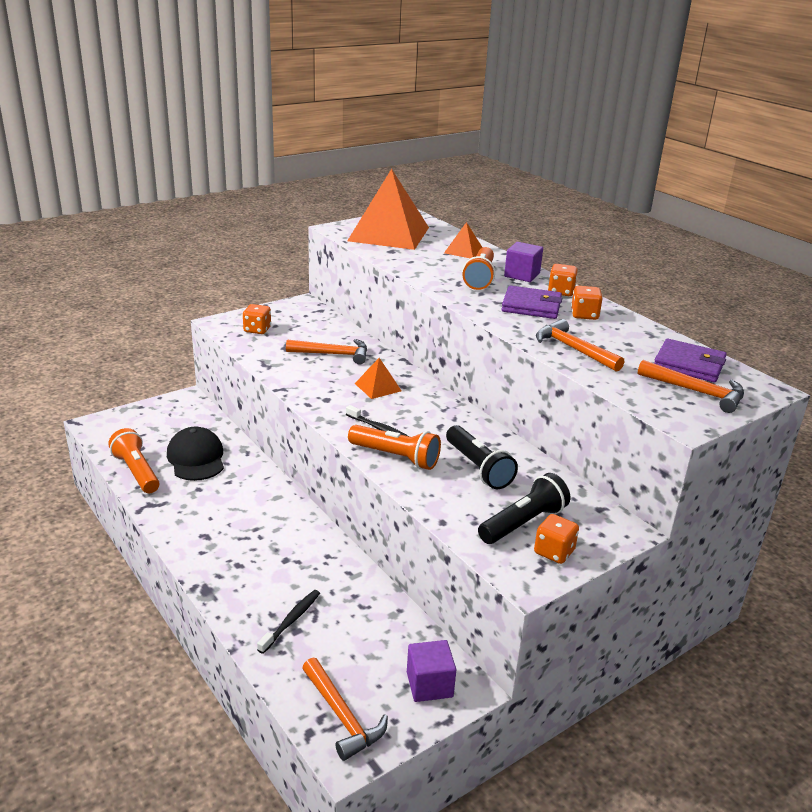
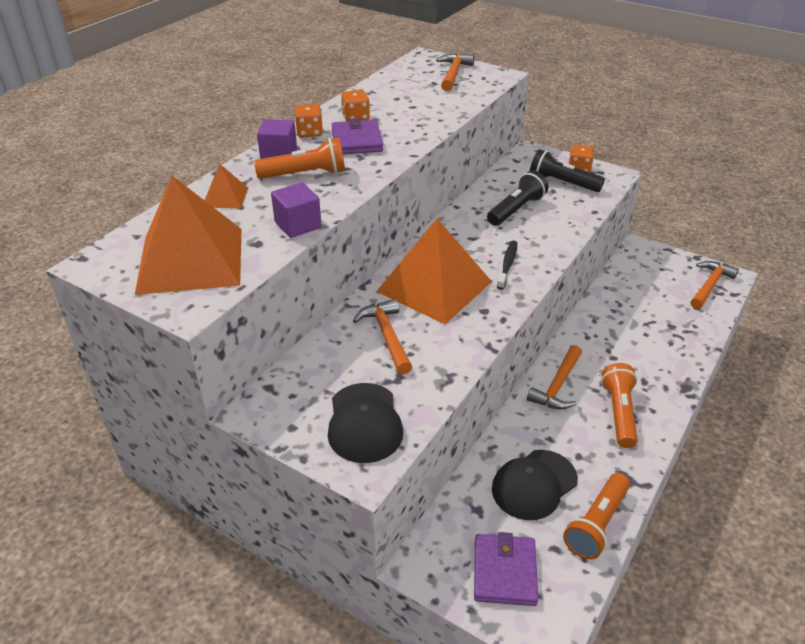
camera: 110 degrees left, 10 degrees up
(257, 330) = (364, 423): orange dice -> black cap
(291, 621) = (666, 331): black toothbrush -> none
(378, 387) = (434, 286): orange pyramid -> orange pyramid, size x2.26
(395, 457) = (540, 248): orange flashlight -> orange flashlight (619, 413)
(429, 684) = (652, 260): purple cube -> purple cube (298, 225)
(573, 349) = (429, 115): orange hammer -> orange hammer (557, 385)
(689, 364) = (412, 77): purple wallet -> purple wallet (504, 572)

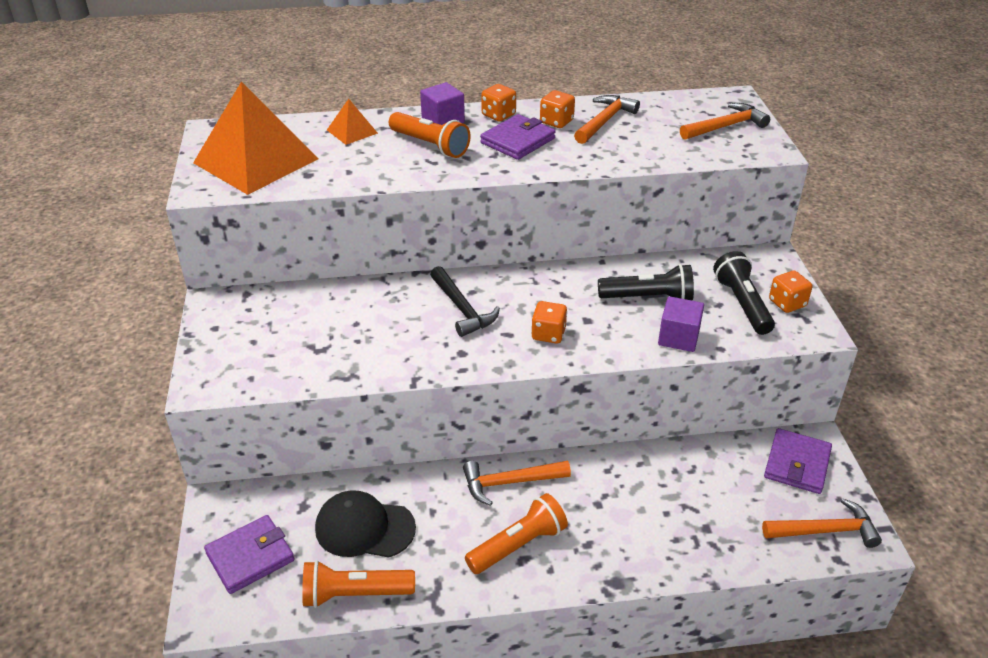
camera: 50 degrees right, 0 degrees up
(298, 225) = (353, 178): purple cube -> purple cube (678, 338)
(364, 423) = (251, 359): black cap -> none
(387, 336) = (366, 317): orange hammer -> orange hammer (604, 121)
(434, 286) = (462, 309): orange pyramid -> black hammer
(507, 264) = (548, 334): black toothbrush -> orange dice
(651, 264) = (797, 464): none -> purple wallet

